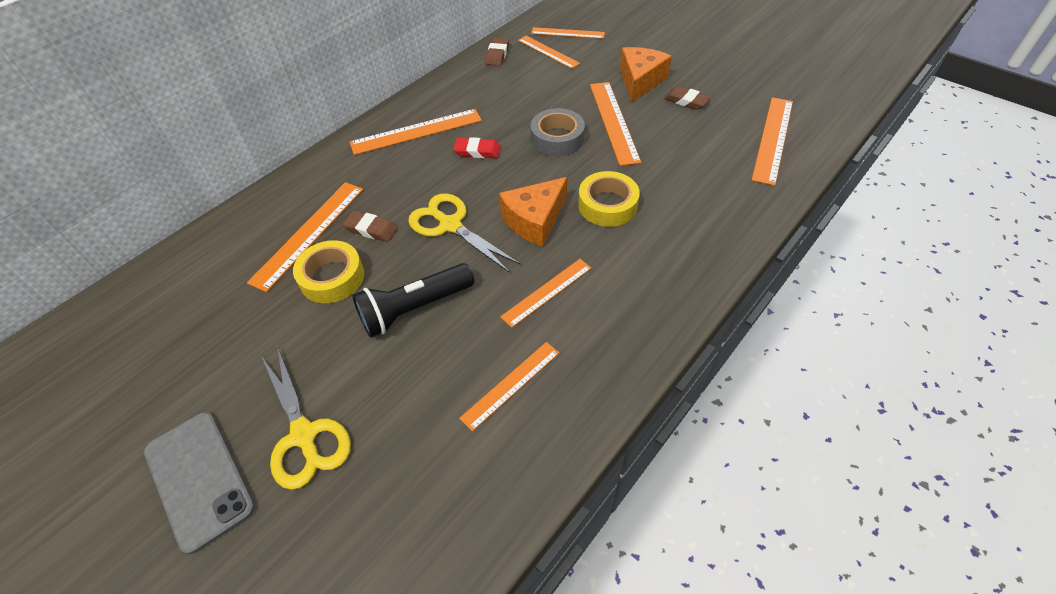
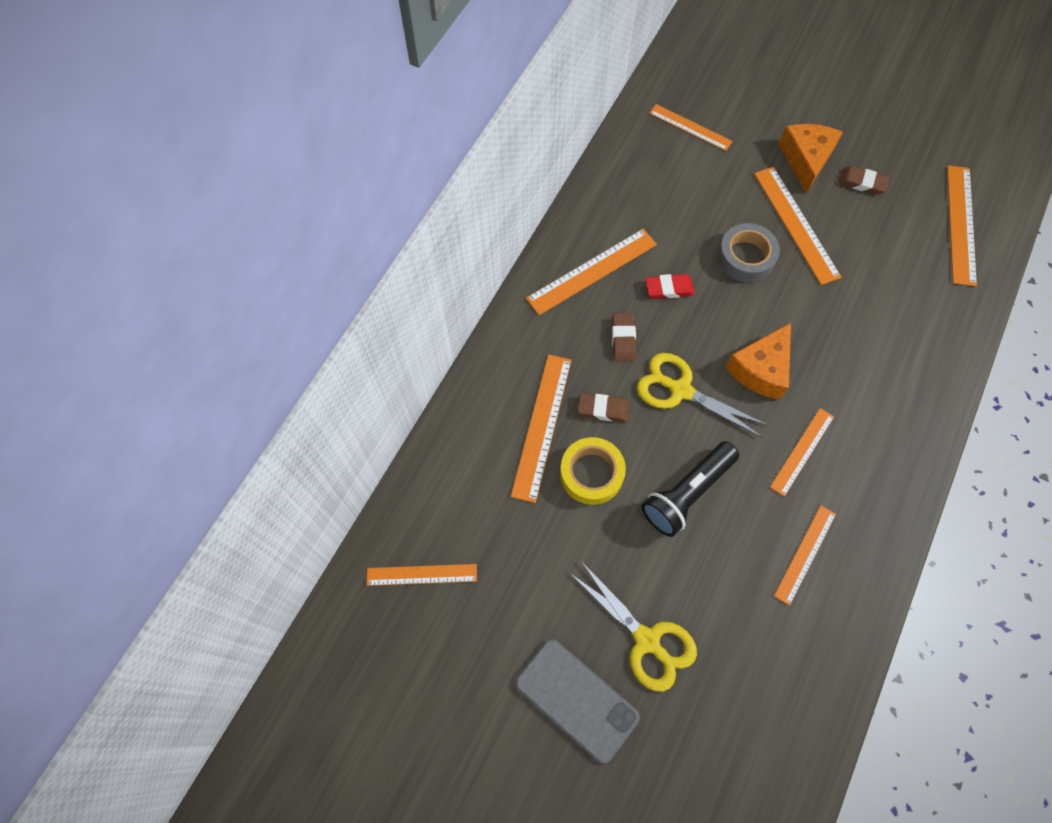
camera: 15 degrees left, 15 degrees up
(497, 54) = (634, 140): brown eraser -> brown eraser (623, 339)
(567, 33) = (701, 93): orange ruler -> orange ruler (422, 574)
(607, 205) = (825, 338): yellow tape -> none

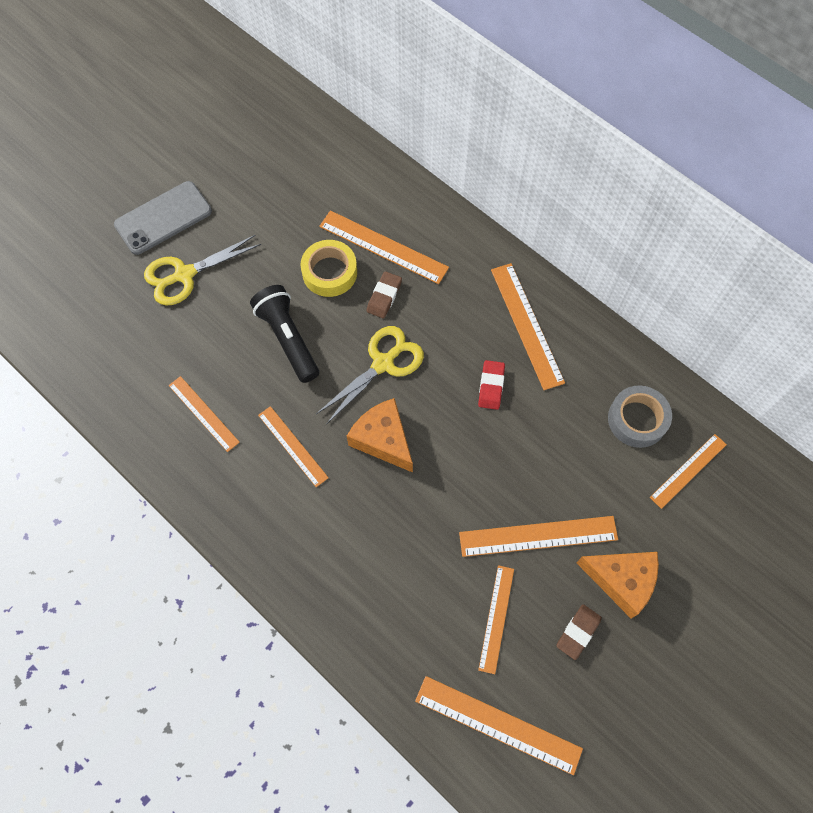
camera: 105 degrees right, 0 degrees up
(422, 574) = (290, 142): orange ruler -> orange ruler (496, 618)
(623, 339) = (448, 331): brown eraser -> none
(745, 257) = (509, 470): grey tape -> grey tape (637, 419)

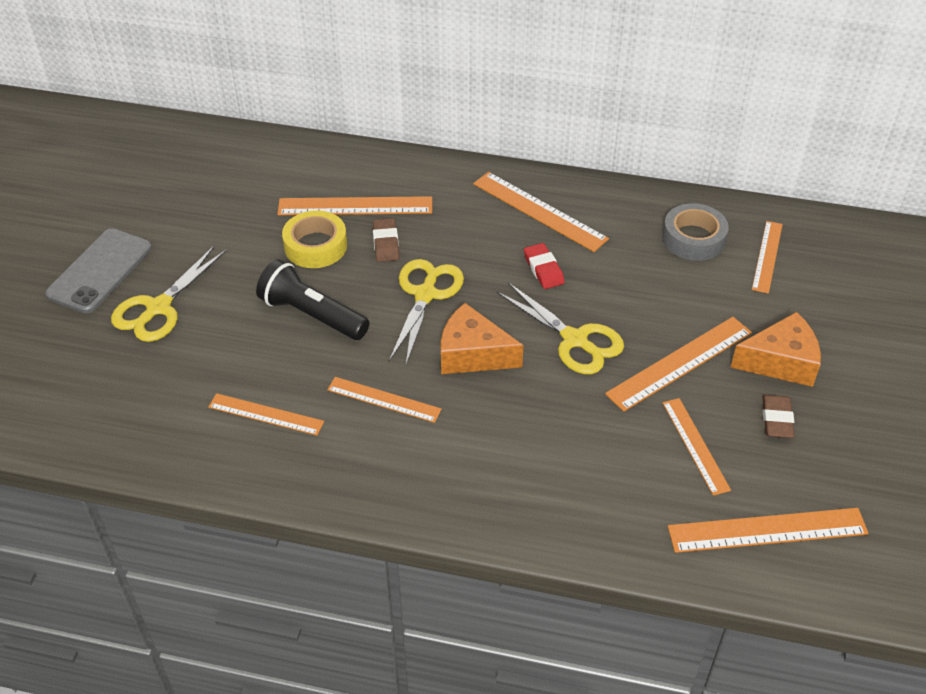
camera: 30 degrees left, 20 degrees down
(470, 469) = (575, 340): none -> yellow scissors

